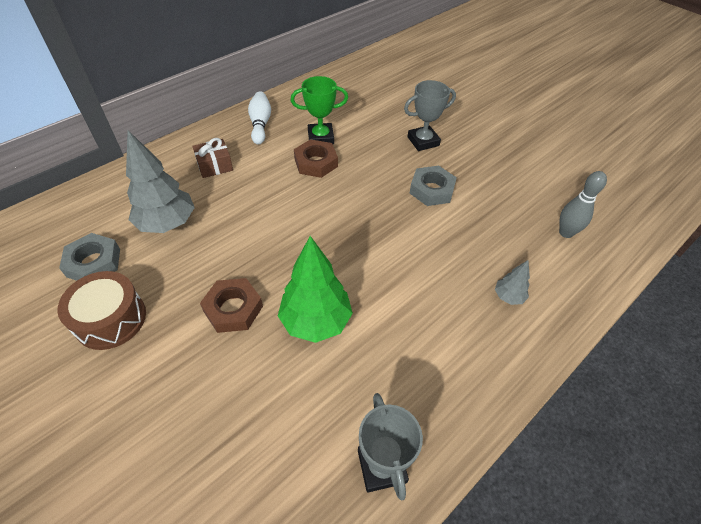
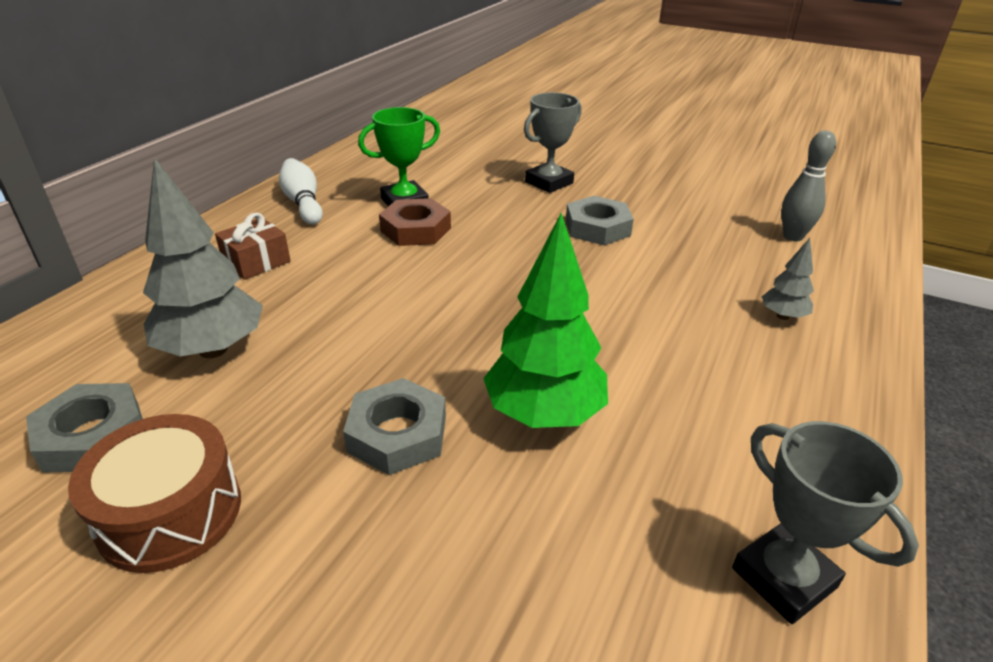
camera: 20 degrees left, 15 degrees down
(233, 309) = (397, 434): brown nut -> grey nut

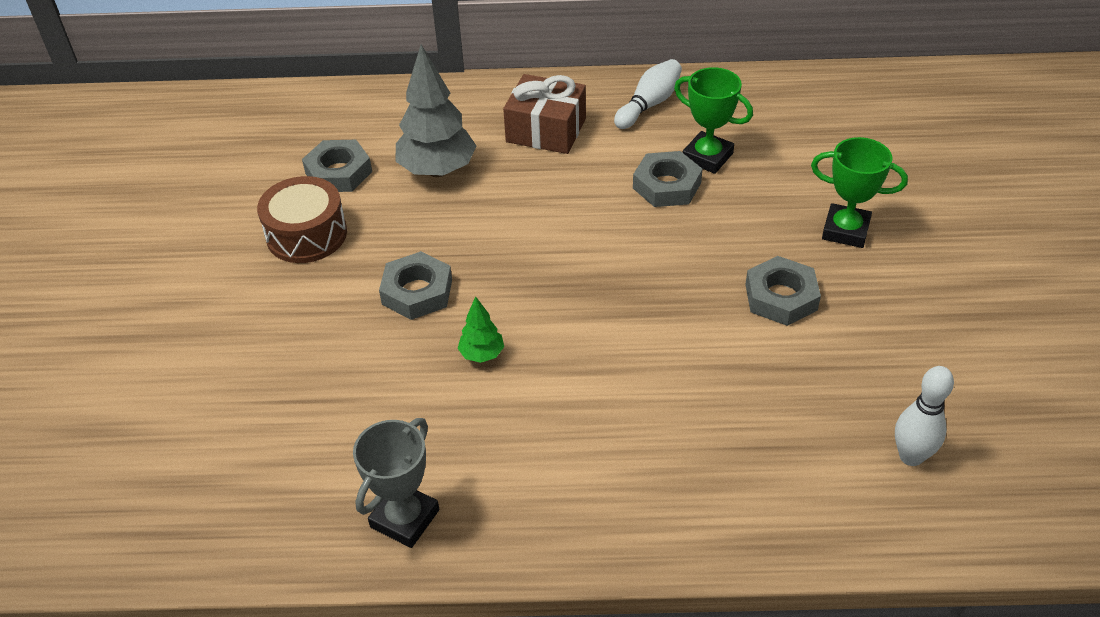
camera: 65 degrees right, 10 degrees up
(256, 262) = (546, 130): brown gift -> brown gift, size x1.51
(415, 229) = (666, 185): brown nut -> grey nut
(544, 414) = (482, 354): green tree -> green tree, size x0.49
(549, 182) = (845, 230): grey trophy -> green trophy
(782, 316) = (727, 472): grey tree -> none
(793, 236) = (911, 456): grey bowling pin -> white bowling pin

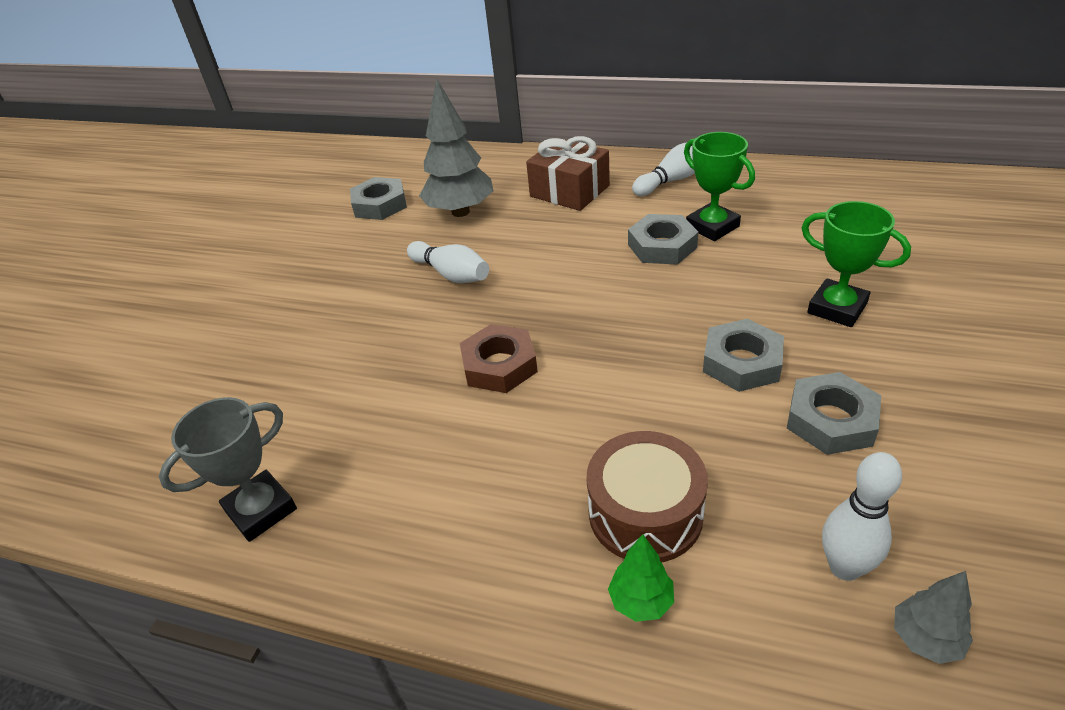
camera: 20 degrees right, 5 degrees down
(306, 234) = (327, 247): brown drum -> brown drum (645, 513)
(417, 292) = (390, 305): grey nut -> grey nut (831, 420)
(465, 247) = (451, 274): none -> white bowling pin
(482, 354) = (417, 367): green tree -> green tree (641, 601)
(562, 338) = (499, 365): none -> brown nut
(977, 495) = (925, 639): none -> grey tree

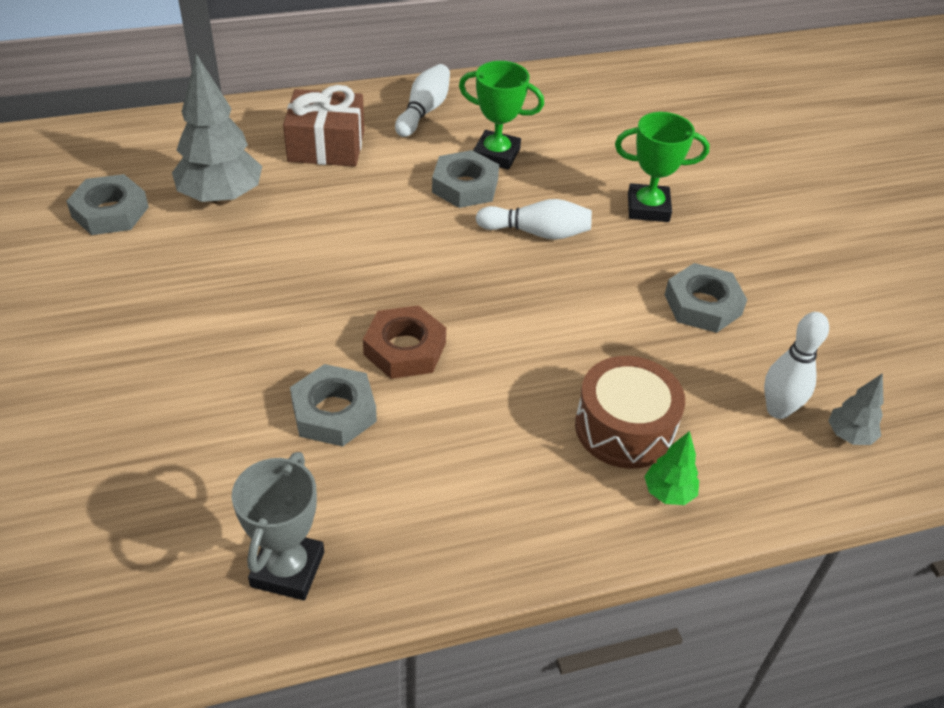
camera: 40 degrees left, 5 degrees up
(451, 274) = (274, 271): white bowling pin -> white bowling pin (537, 232)
(741, 362) = (608, 278): grey nut -> grey nut (334, 412)

